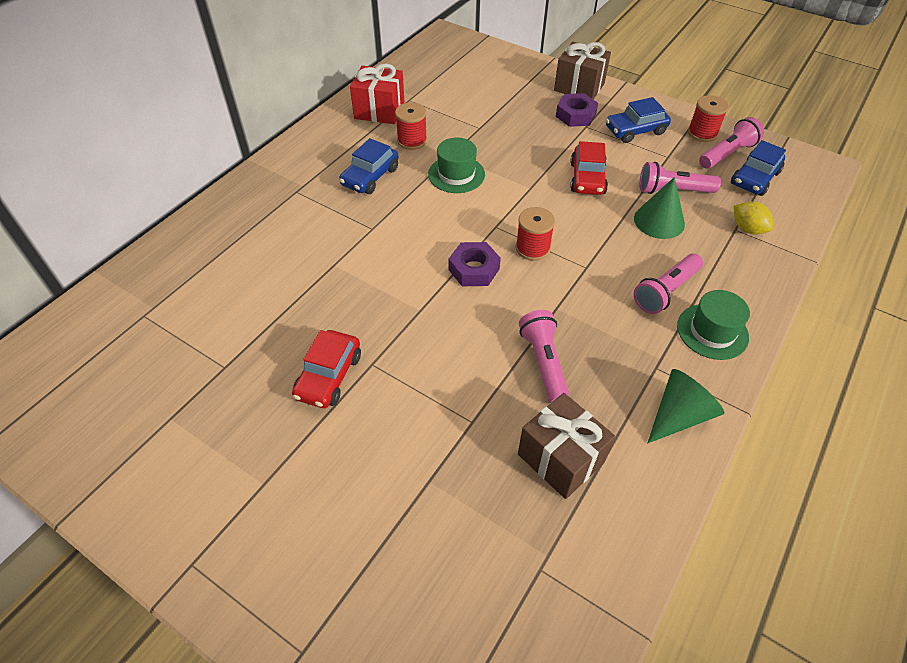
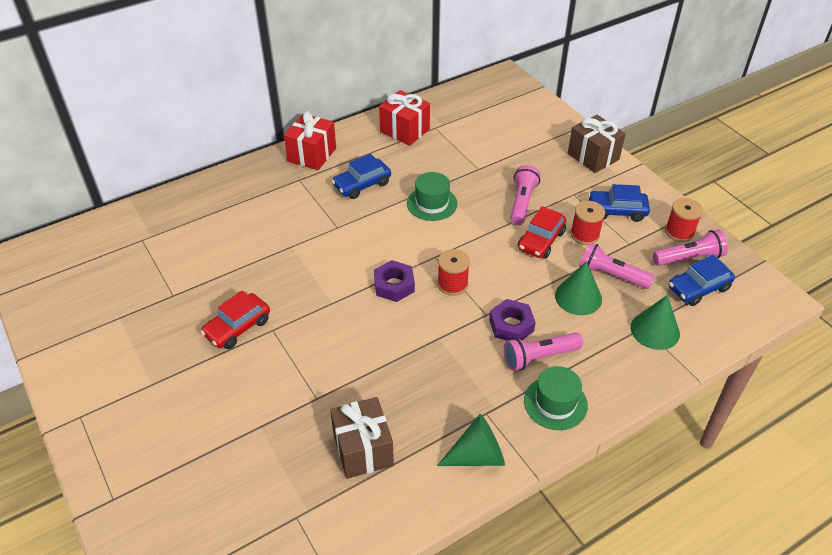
camera: 25 degrees right, 5 degrees down
(294, 161) = (312, 155): none -> red gift
(412, 141) = (414, 164): red spool -> red spool (584, 234)
(544, 363) = (399, 376): pink flashlight -> pink flashlight (522, 202)
(575, 115) = (571, 181): purple nut -> purple nut (511, 325)
(747, 229) = (655, 330): yellow lemon -> green cone

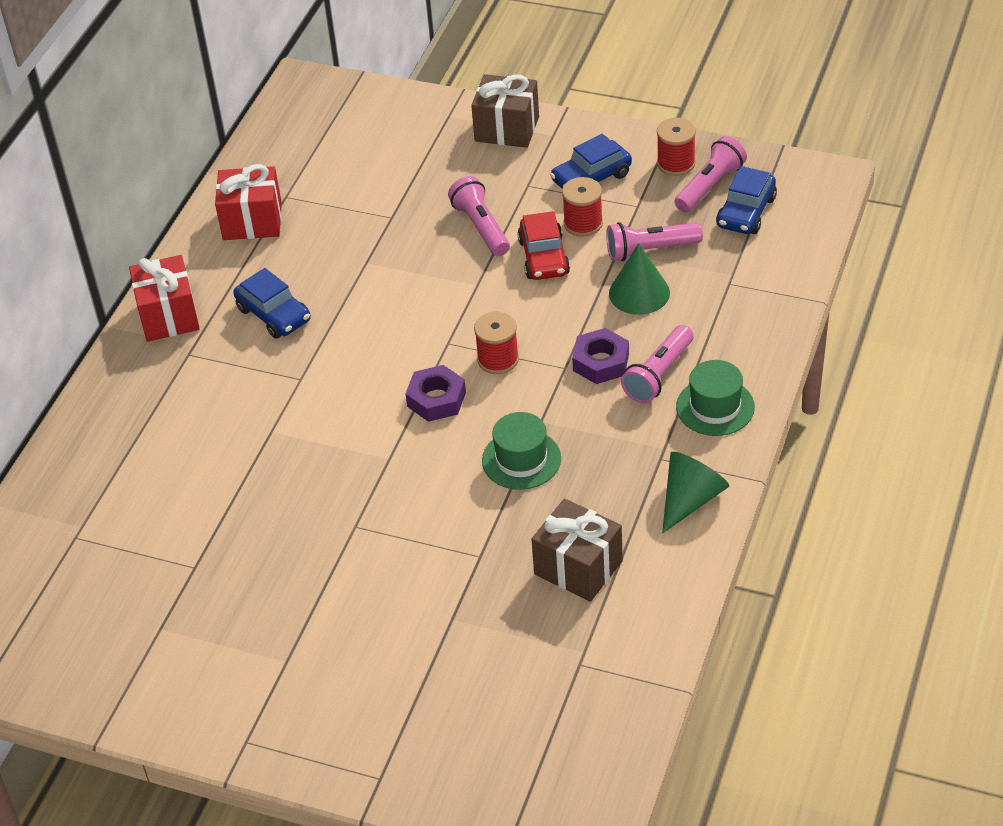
camera: 35 degrees left, 0 degrees up
(237, 327) = (313, 549): red car -> none
(362, 184) = (274, 315): blue car -> blue car turned 60 degrees counterclockwise
(432, 203) = (381, 287): green hat -> green hat (521, 459)
(655, 330) = (742, 280): green cone -> none

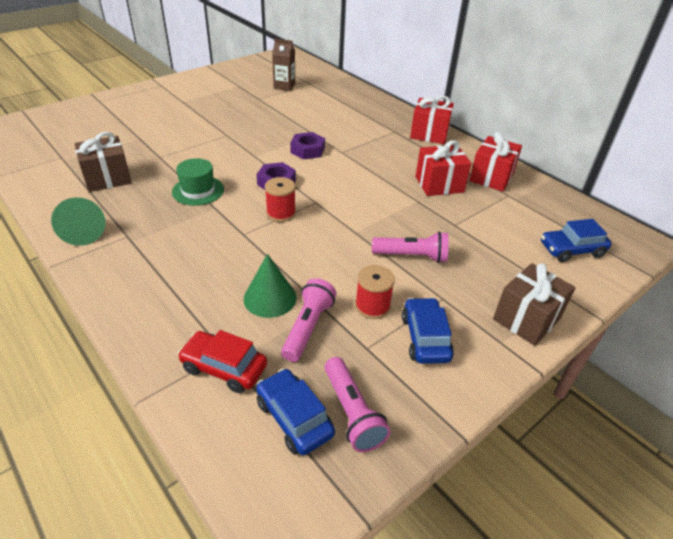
camera: 115 degrees right, 5 degrees down
(114, 564) = (284, 86): none -> brown carton
(274, 315) = (400, 159): blue car -> blue car (571, 250)
(310, 258) = (439, 184): none -> red gift
(543, 257) = (353, 270): red car -> red car (224, 368)
(601, 362) = (229, 249): purple nut -> purple nut (307, 150)
(658, 375) = (187, 268): pink flashlight -> none
(676, 163) = (404, 406): red spool -> none
(715, 407) = (128, 278): green hat -> none

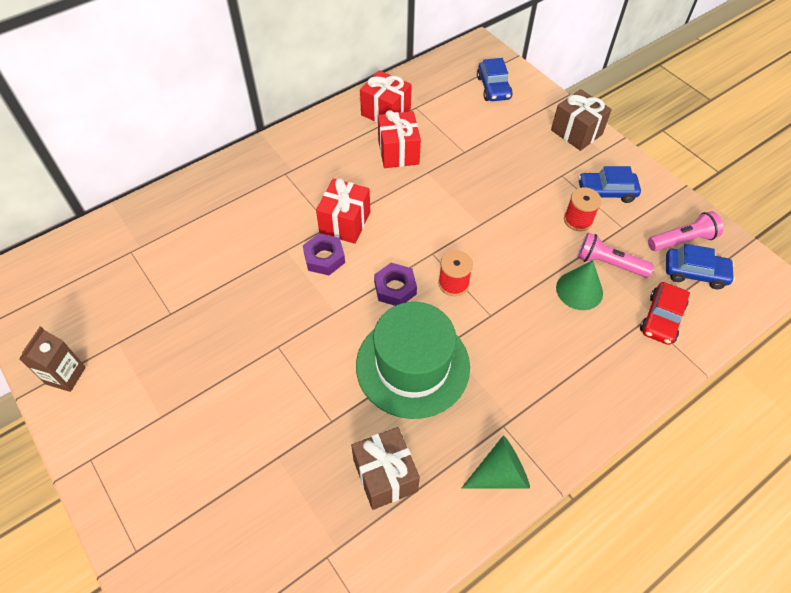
camera: 85 degrees left, 15 degrees up
(198, 190) = (412, 365): green hat -> green hat, size x1.88
(284, 86) = (133, 282): brown carton -> brown carton (65, 375)
(294, 418) = (695, 273): blue car -> blue car turned 135 degrees counterclockwise
(412, 256) = (512, 187): pink flashlight -> none
(429, 134) = (295, 144): red gift -> red gift (345, 223)

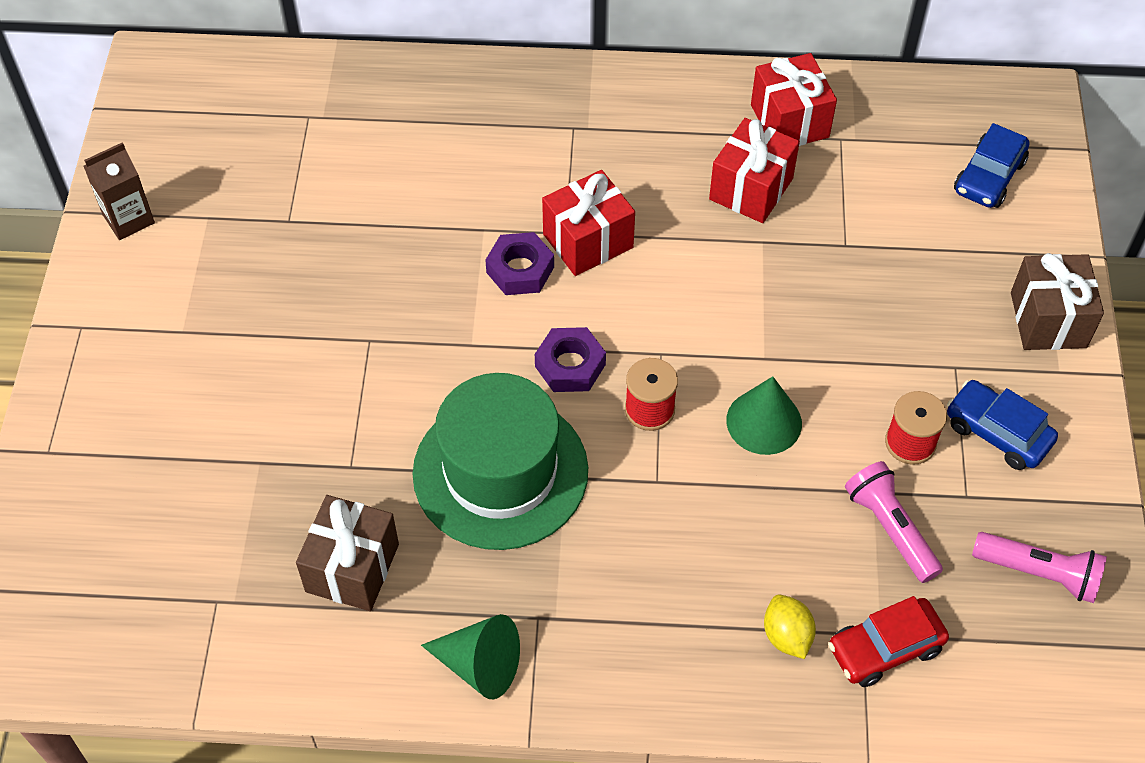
camera: 40 degrees right, 0 degrees up
(579, 290) = (809, 533): green cone -> green cone (764, 422)
(618, 345) = (786, 636): none -> yellow lemon
(695, 273) = (1005, 628): blue car -> none

